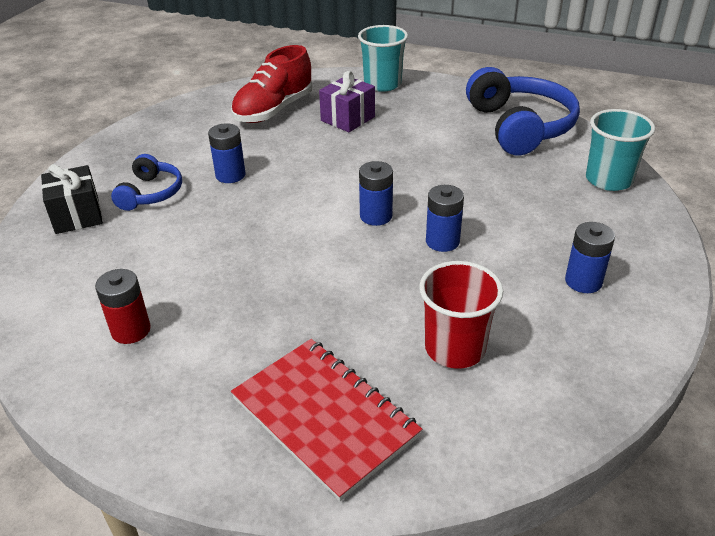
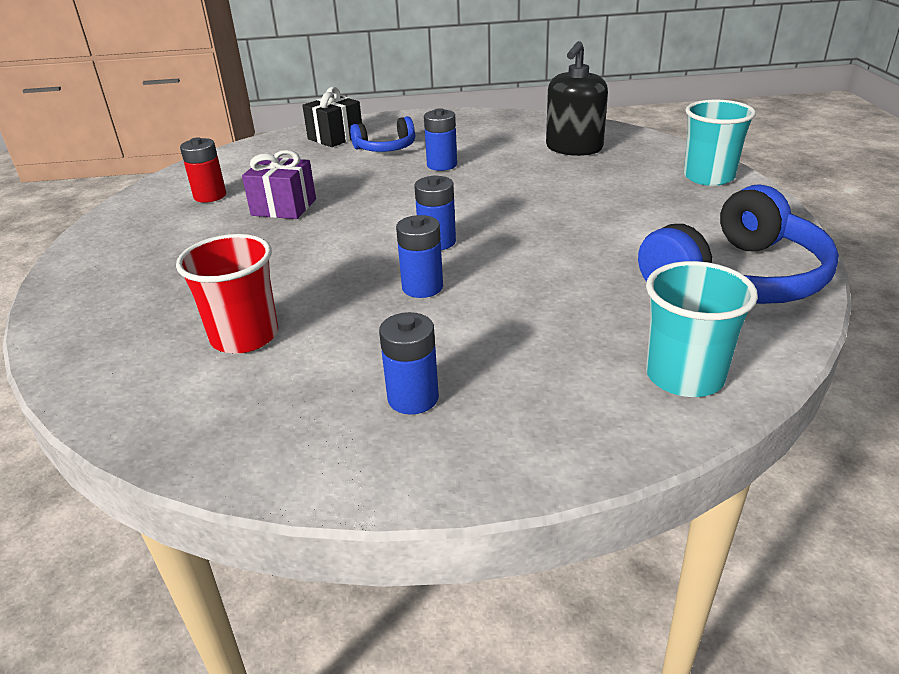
camera: 65 degrees right, 5 degrees down
(273, 110) = (574, 148): red shoe -> black soap dispenser
(324, 417) = (131, 296): red notebook -> none
(348, 119) = (606, 181): purple gift -> purple gift (284, 207)

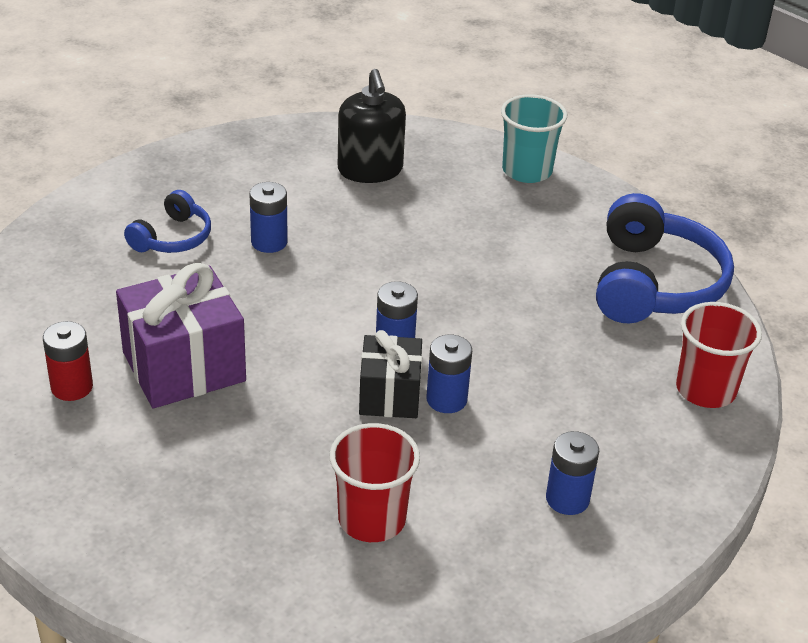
camera: 45 degrees left, 5 degrees up
(284, 207) = (184, 367): purple gift -> purple gift, size x1.60
(335, 137) = (85, 241): black gift -> black gift (389, 395)
(684, 376) = (705, 390): turquoise cup -> red cup

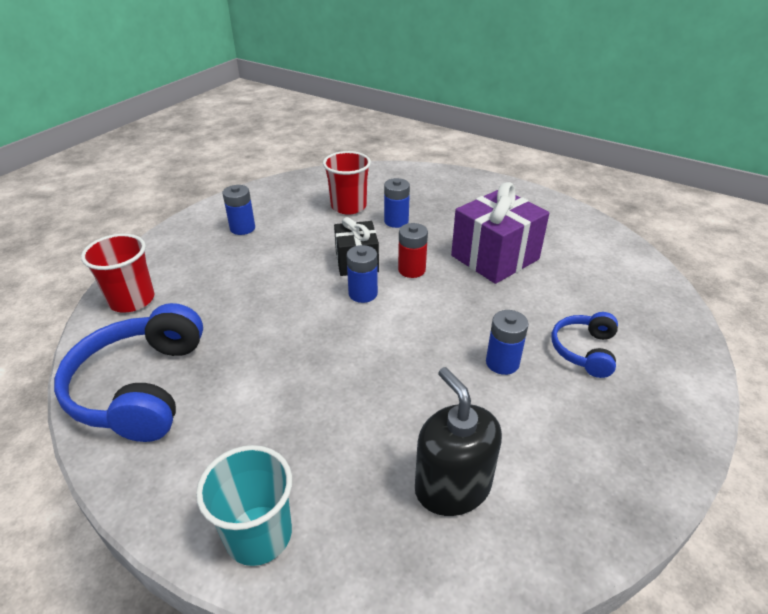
camera: 170 degrees right, 0 degrees up
(72, 387) = (550, 237): red battery -> red battery (411, 270)
(446, 399) = (319, 265): blue battery -> blue battery (396, 221)

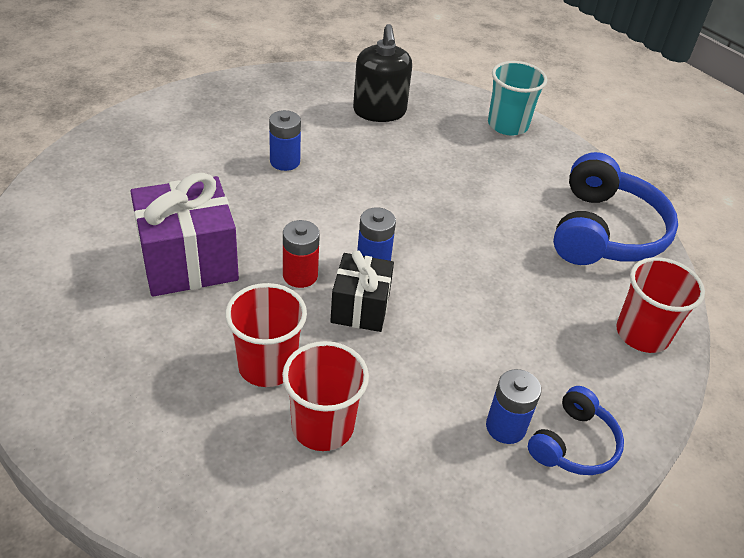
camera: 165 degrees left, 5 degrees up
(396, 221) = (267, 365): blue battery -> red cup
(584, 350) = (207, 150): blue headphones -> blue headphones (574, 444)

